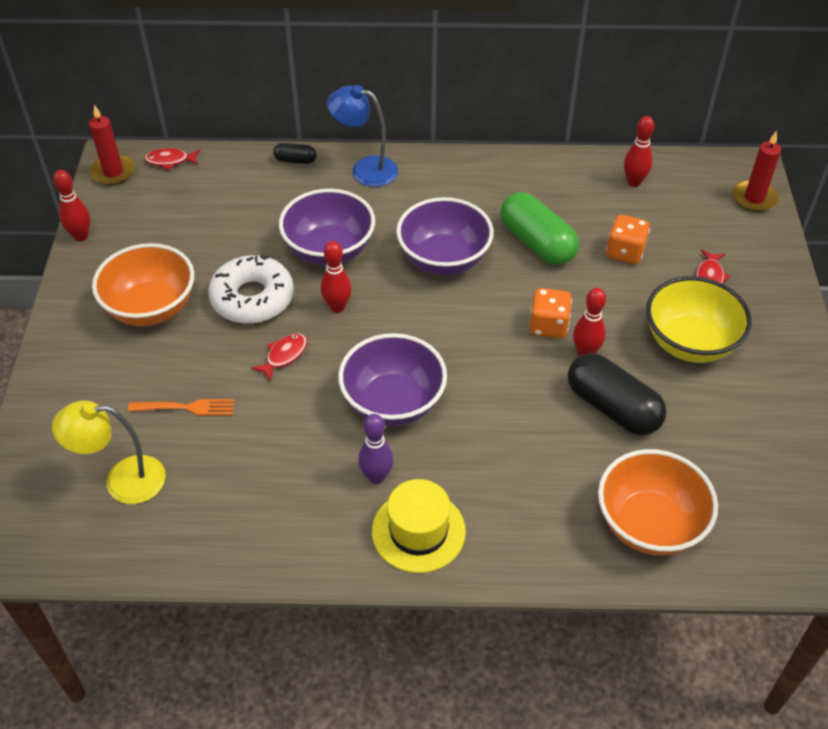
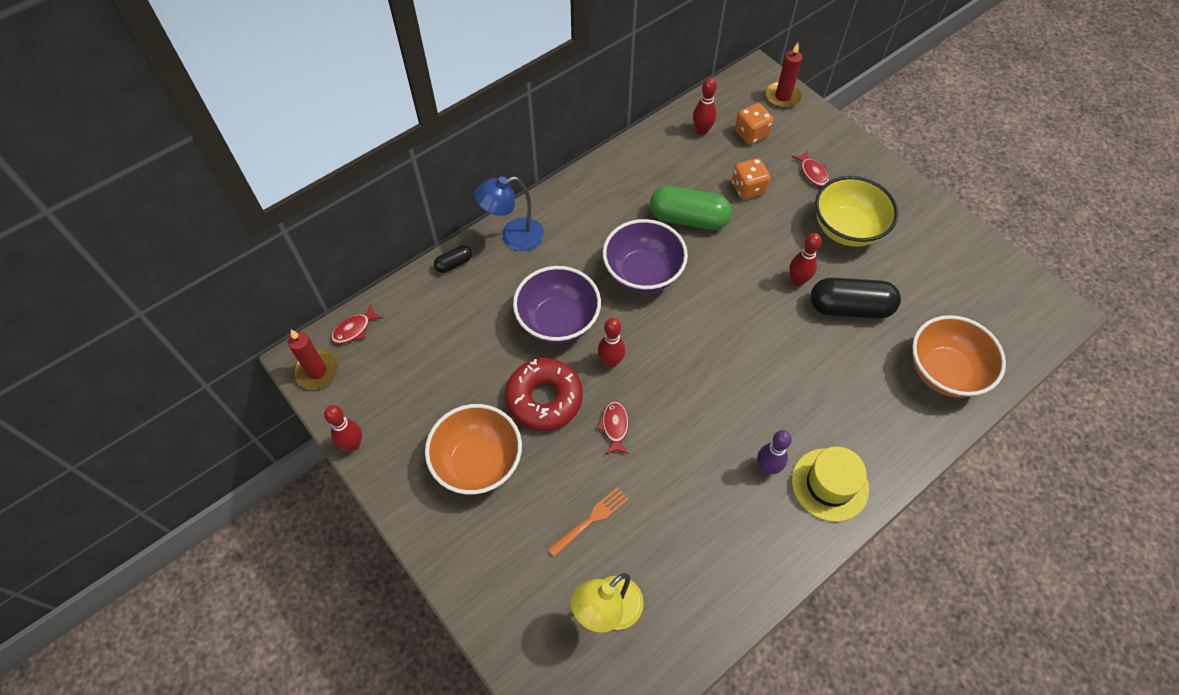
camera: 40 degrees left, 10 degrees up
(252, 298) = (544, 399): white donut -> red donut
(393, 403) = (721, 406): purple bowl -> none
(548, 326) = (757, 276): orange dice -> orange dice (751, 134)

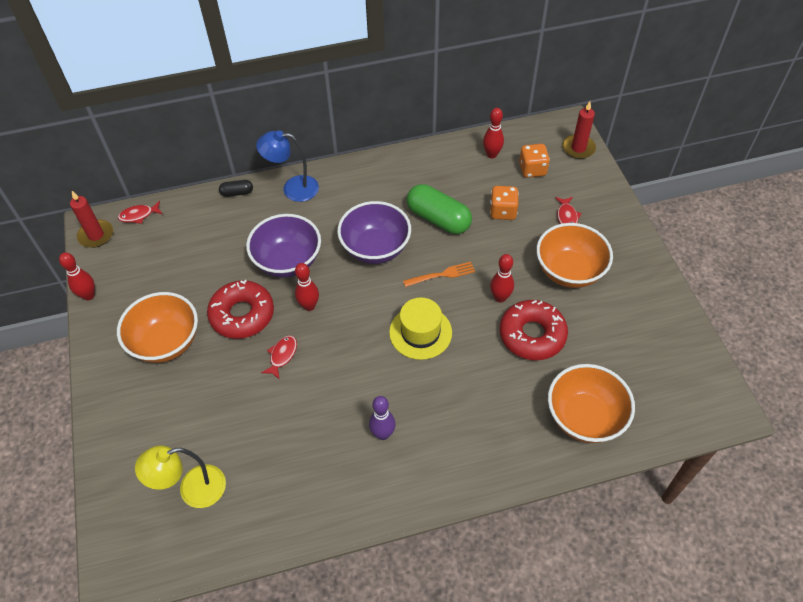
camera: 25 degrees right, 5 degrees down
(591, 520) = (221, 417): orange fork -> orange fork (442, 275)
(829, 484) = (427, 468): yellow hat -> yellow hat (420, 332)
(846, 229) = (569, 271): yellow bowl -> orange bowl
(850, 308) = (532, 335): black capsule -> red donut

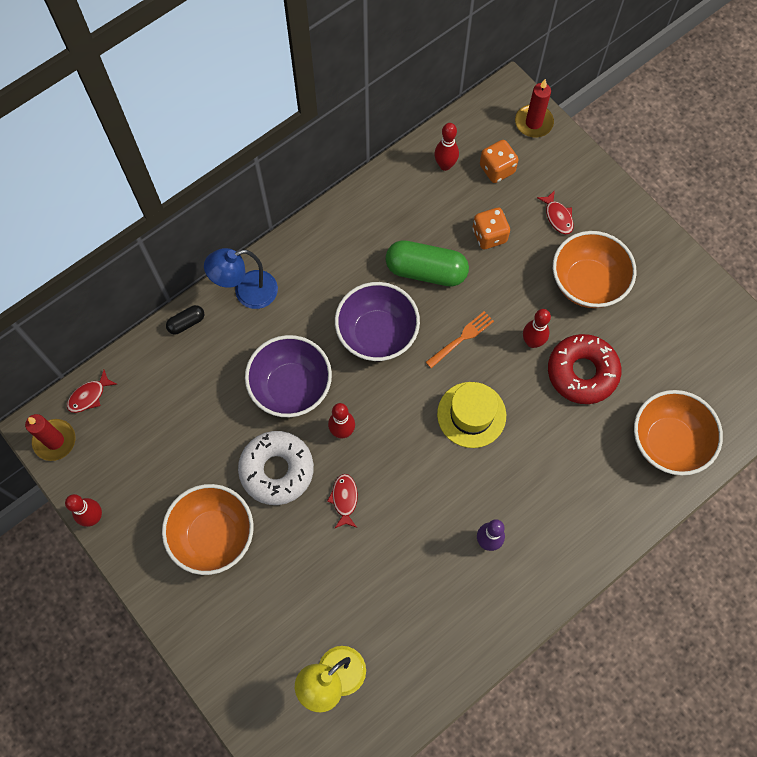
camera: 25 degrees left, 15 degrees up
(242, 315) = (277, 470): red donut -> white donut

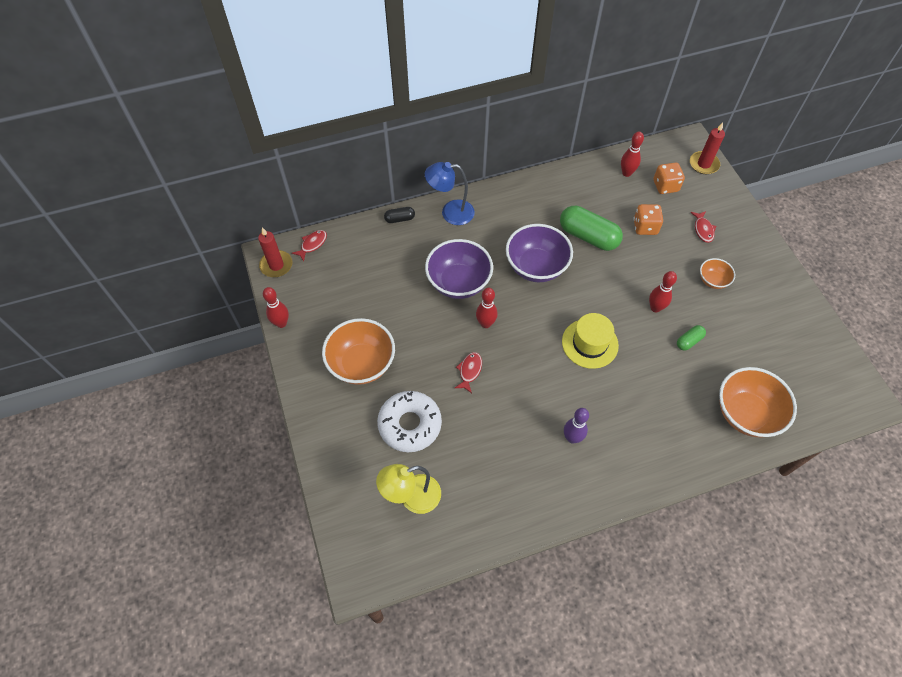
camera: 20 degrees right, 10 degrees down
(89, 396) = (312, 244): red fish -> red fish turned 150 degrees clockwise
(277, 470) = (426, 334): white donut -> white donut (410, 424)
(461, 338) = (600, 289): orange fork -> none
(582, 372) = (689, 341): red donut -> green capsule
(587, 283) = (712, 280): orange bowl -> orange bowl, size x0.52

